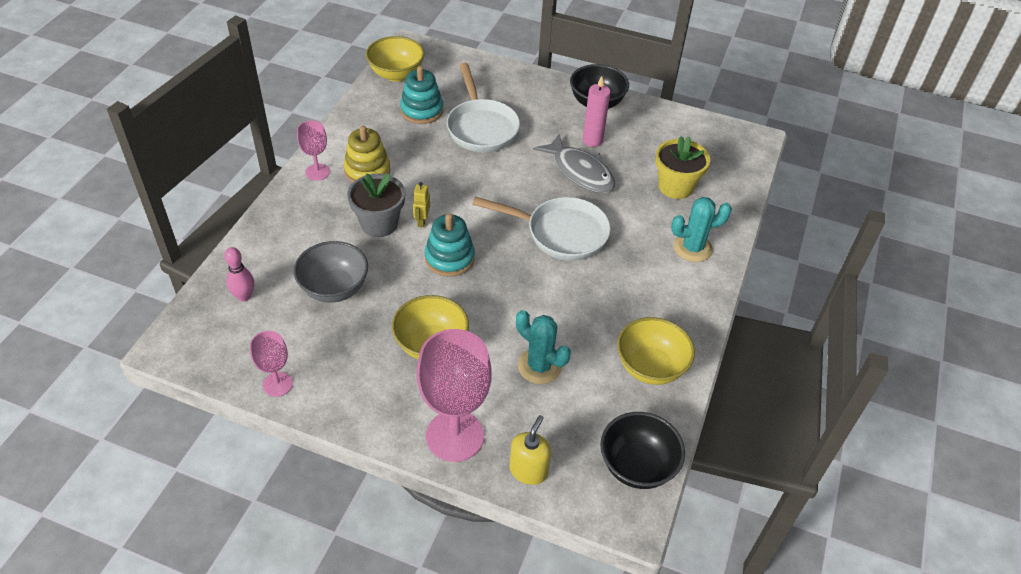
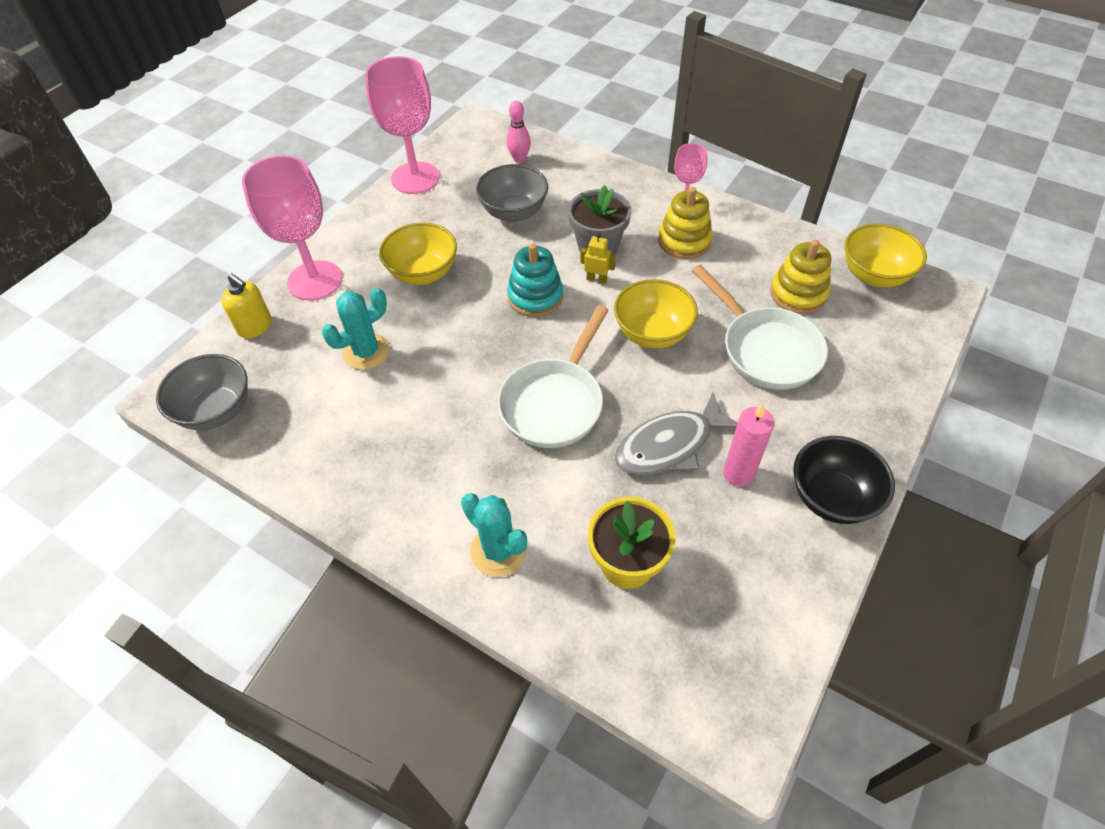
camera: 105 degrees right, 5 degrees up
(277, 384) = (415, 178): pink goblet -> pink goblet, size x1.93
(421, 110) = (798, 294): turquoise stacking toy -> yellow stacking toy
(481, 127) = (765, 349): white pan -> white pan turned 120 degrees counterclockwise
(637, 466) = (216, 411): black bowl -> grey bowl
(650, 367) = (326, 451): yellow bowl -> yellow bowl (652, 333)
(692, 248) = (498, 551): turquoise cactus -> turquoise cactus turned 45 degrees counterclockwise

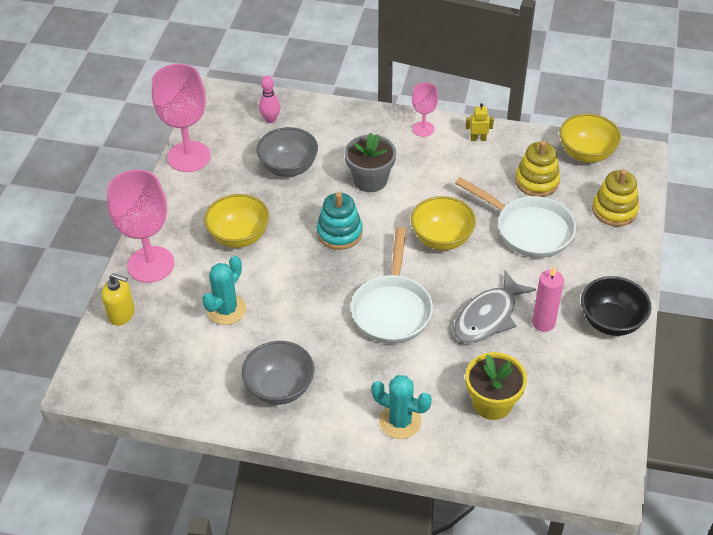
camera: 20 degrees left, 5 degrees down
(216, 411) = (129, 386): grey bowl -> grey bowl (280, 388)
(596, 279) = (381, 207): yellow robot -> yellow robot (478, 139)
(684, 241) = (436, 160): yellow stacking toy -> yellow stacking toy (614, 210)

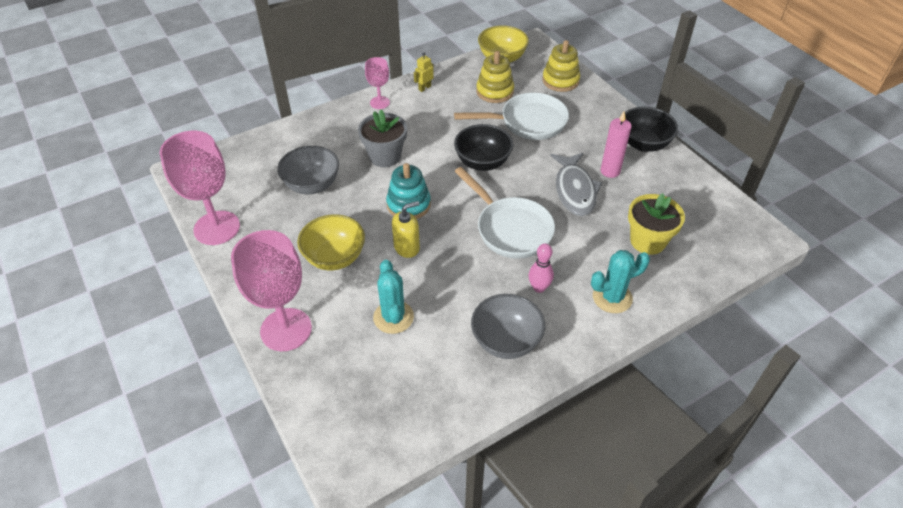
camera: 45 degrees left, 0 degrees up
(121, 314) = (309, 386): yellow soap dispenser -> yellow soap dispenser (407, 247)
(270, 119) = (254, 161): pink bowling pin -> pink bowling pin (539, 288)
(442, 238) = (482, 162): yellow bowl -> black bowl

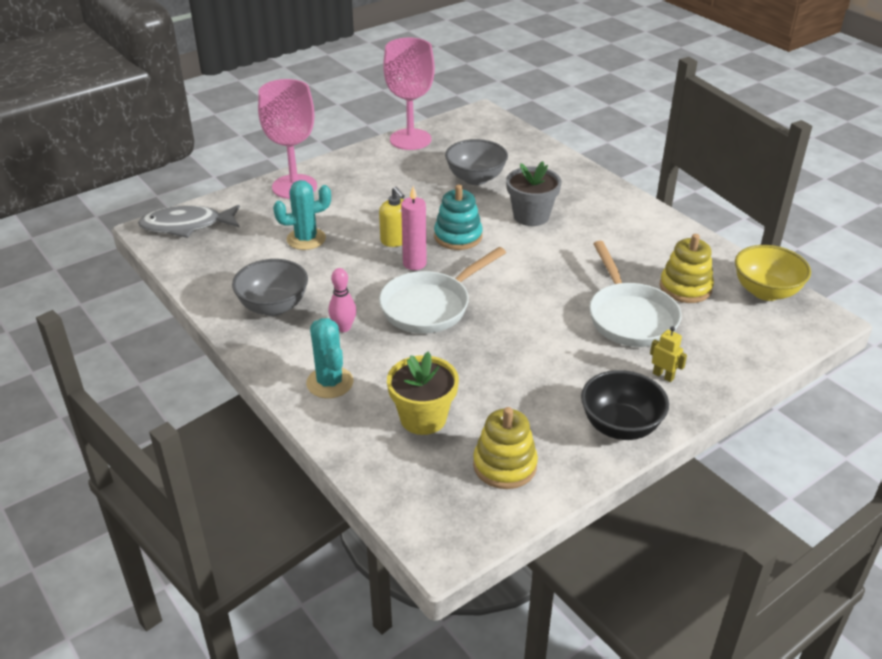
camera: 85 degrees right, 10 degrees down
(335, 257) = (379, 201): yellow bowl -> none
(379, 102) = (625, 205): pink goblet -> none
(424, 88) = (667, 233): yellow robot -> yellow robot (663, 376)
(482, 162) = (539, 283): black bowl -> none
(560, 81) = (739, 346): yellow stacking toy -> yellow stacking toy (504, 465)
(574, 190) = (505, 356): grey fish -> grey fish (186, 226)
(610, 171) = (551, 389): pink candle -> pink candle (414, 263)

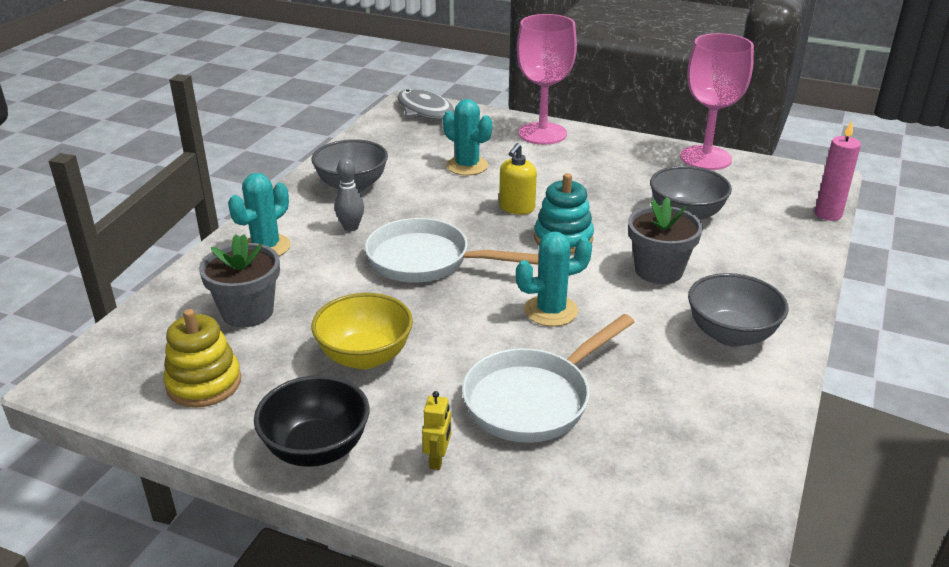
camera: 60 degrees right, 5 degrees down
(343, 328) = (351, 227): pink bowling pin -> grey bowling pin
(414, 263) = (488, 230): pink candle -> pink candle (828, 214)
(423, 418) = (247, 312): yellow flower pot -> grey flower pot
(541, 275) = (551, 311): none -> turquoise cactus
(619, 220) = (731, 334): none -> grey bowl
(685, 287) = (644, 430): yellow stacking toy -> none
(765, 291) = (718, 513): yellow bowl -> yellow bowl (365, 356)

